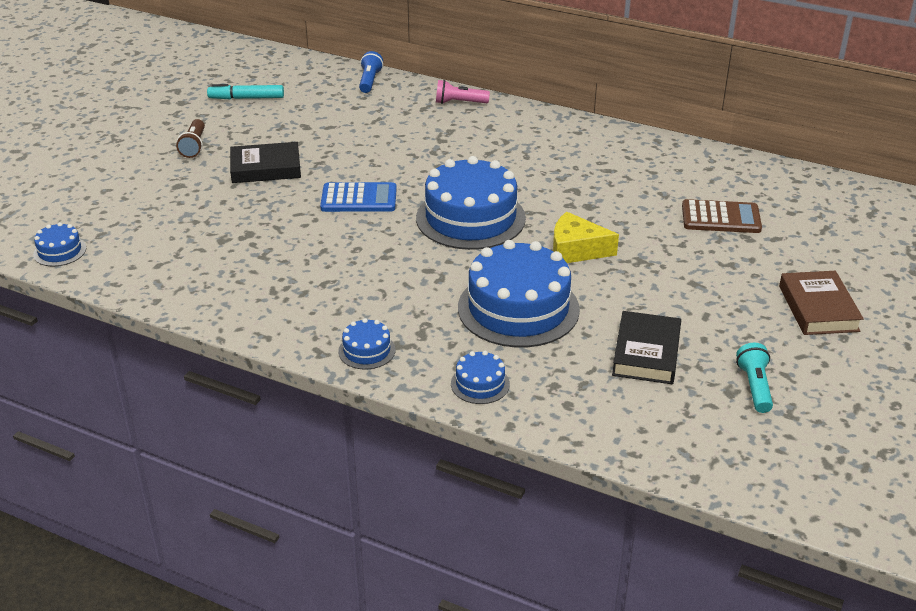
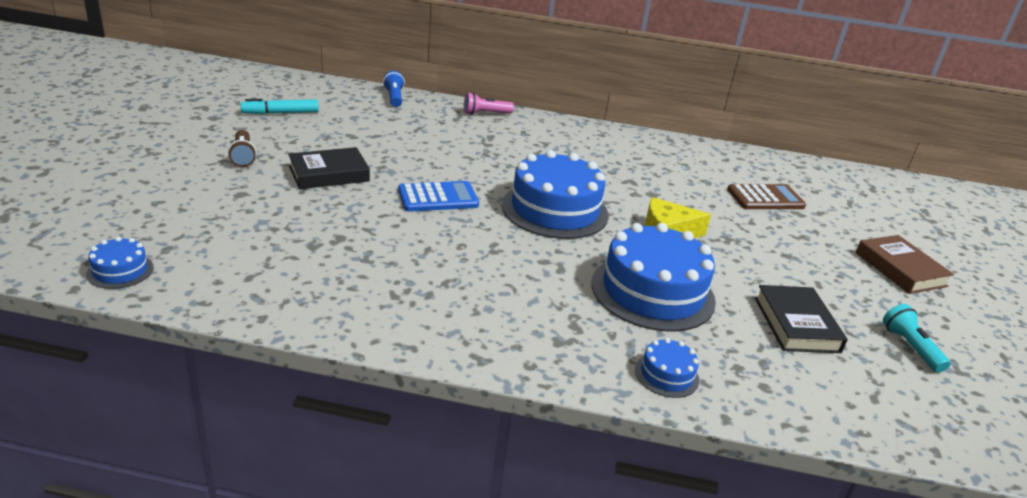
camera: 20 degrees left, 5 degrees down
(367, 350) = (529, 351): blue cake -> none

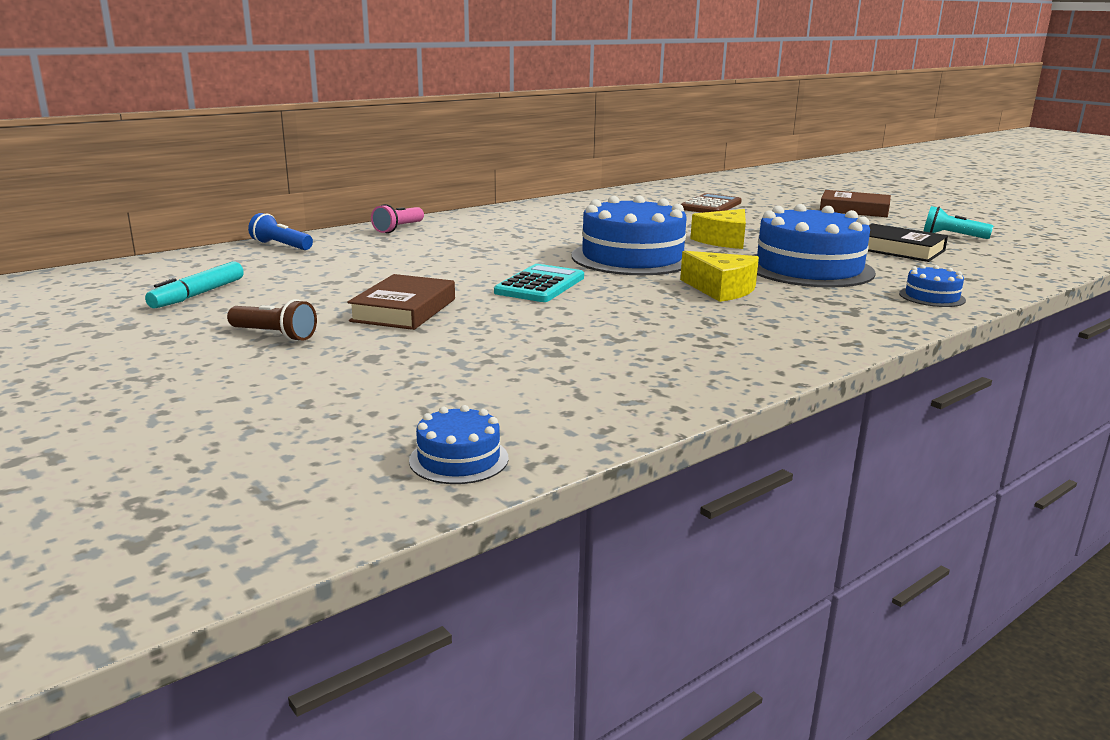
camera: 45 degrees left, 10 degrees down
(329, 174) = (404, 310): black book -> brown book
(438, 198) = (540, 285): blue calculator -> turquoise calculator
(531, 267) = (721, 289): none -> yellow cheese

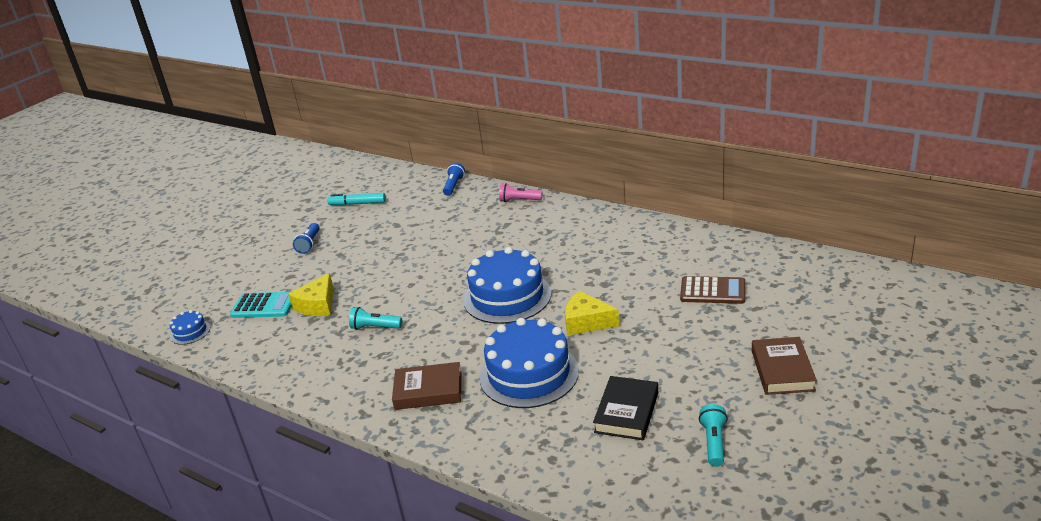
camera: 75 degrees right, 10 degrees up
(274, 335) = (309, 244): brown flashlight -> blue flashlight
(404, 310) = (358, 260): brown book -> brown book (428, 390)
(540, 285) = (423, 283): turquoise calculator -> turquoise calculator (264, 306)
(629, 318) = (375, 327): none -> turquoise flashlight
(721, 289) = (450, 346): yellow cheese -> yellow cheese (317, 305)
(932, 297) = (484, 440): blue cake -> none

